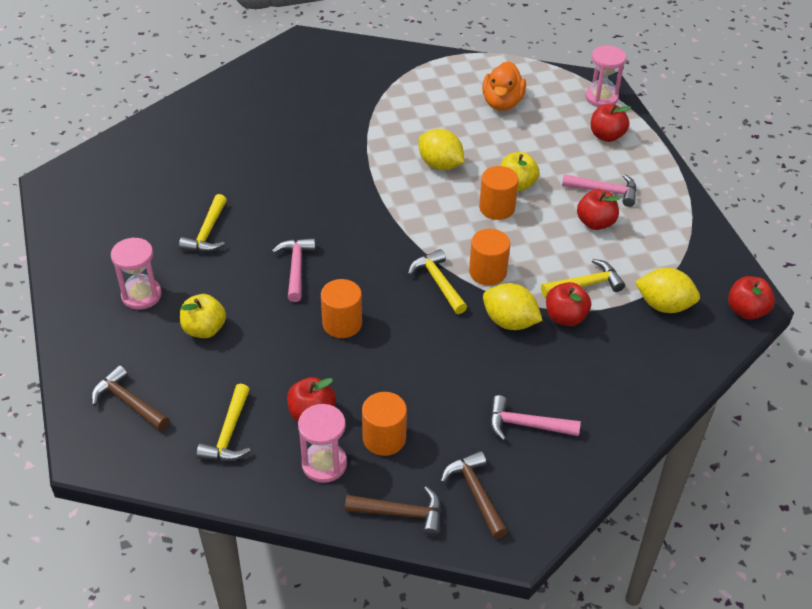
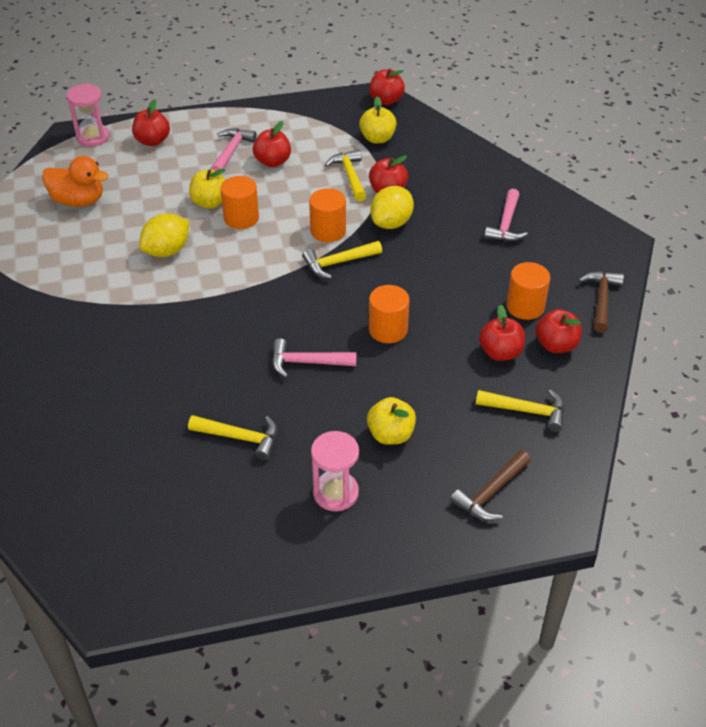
camera: 85 degrees left, 0 degrees up
(324, 464) = (556, 345): pink hourglass -> red apple
(475, 493) = (576, 257): brown hammer -> none
(664, 305) = (377, 138): yellow lemon -> yellow apple

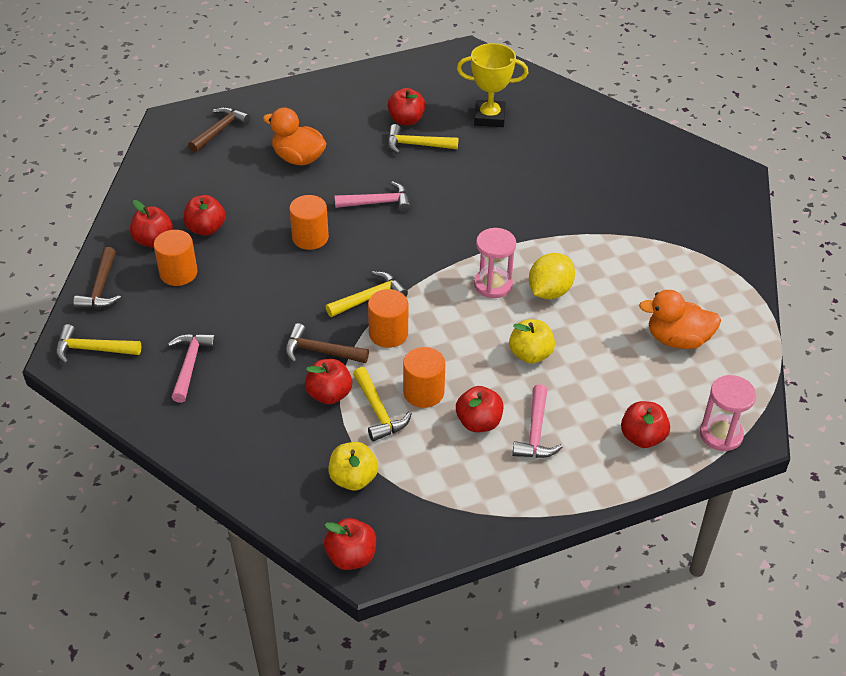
camera: 170 degrees right, 0 degrees up
(131, 471) = (489, 117): none -> yellow trophy
(241, 218) = (488, 338): orange cylinder -> orange cylinder (423, 392)
(241, 480) = (406, 120): none -> red apple
(335, 493) = (335, 120): pink hourglass -> pink hourglass (493, 284)
(391, 223) = (320, 351): yellow lemon -> brown hammer
(391, 434) = (298, 158): yellow apple -> orange duck
(527, 411) = (186, 185): yellow hammer -> yellow hammer (92, 349)

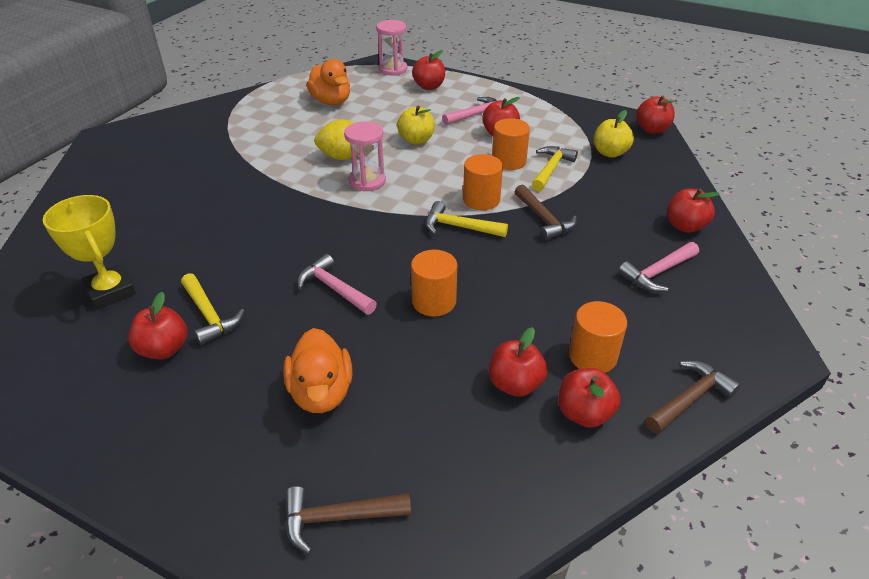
camera: 130 degrees left, 5 degrees down
(92, 349) = (742, 341): yellow hammer -> none
(329, 394) = (571, 194): red apple -> red apple (685, 226)

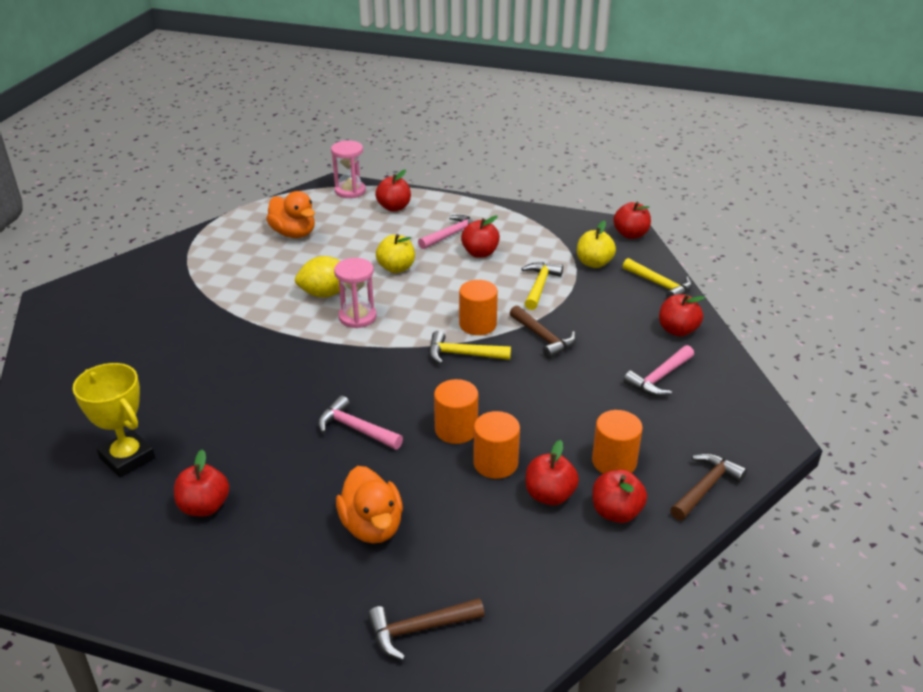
camera: 10 degrees left, 5 degrees down
(209, 315) = (239, 469): yellow hammer -> yellow hammer (660, 285)
(509, 161) = (496, 282): orange cylinder -> orange cylinder (495, 463)

